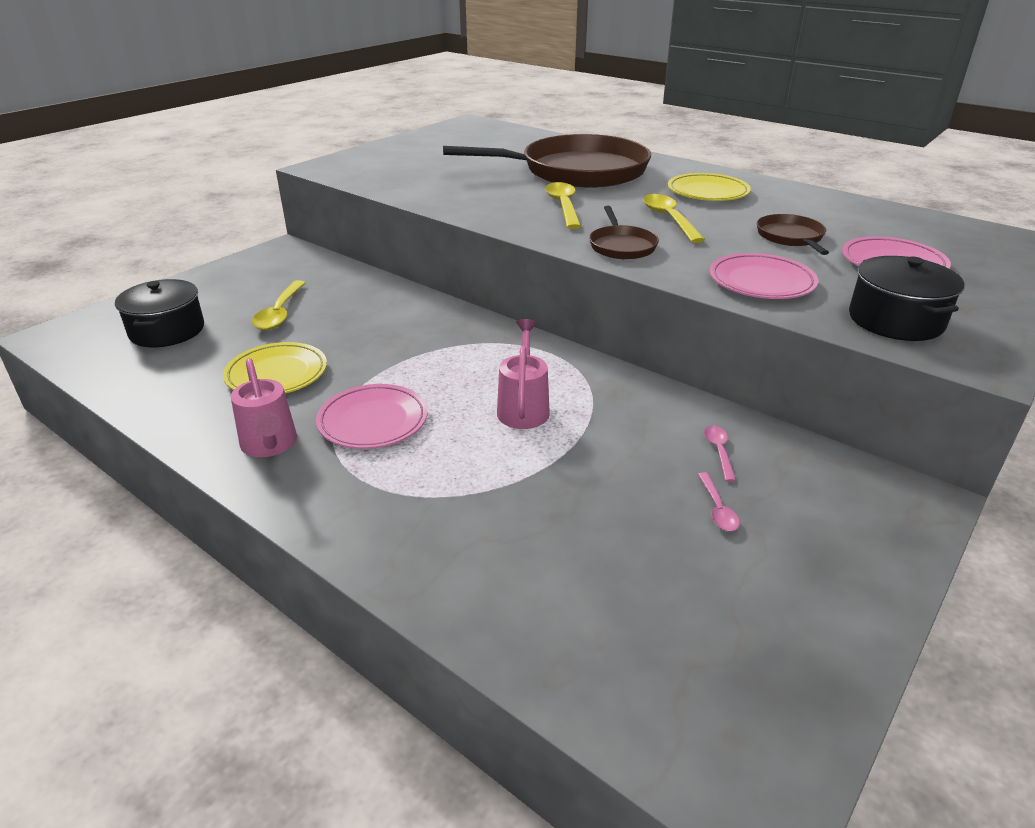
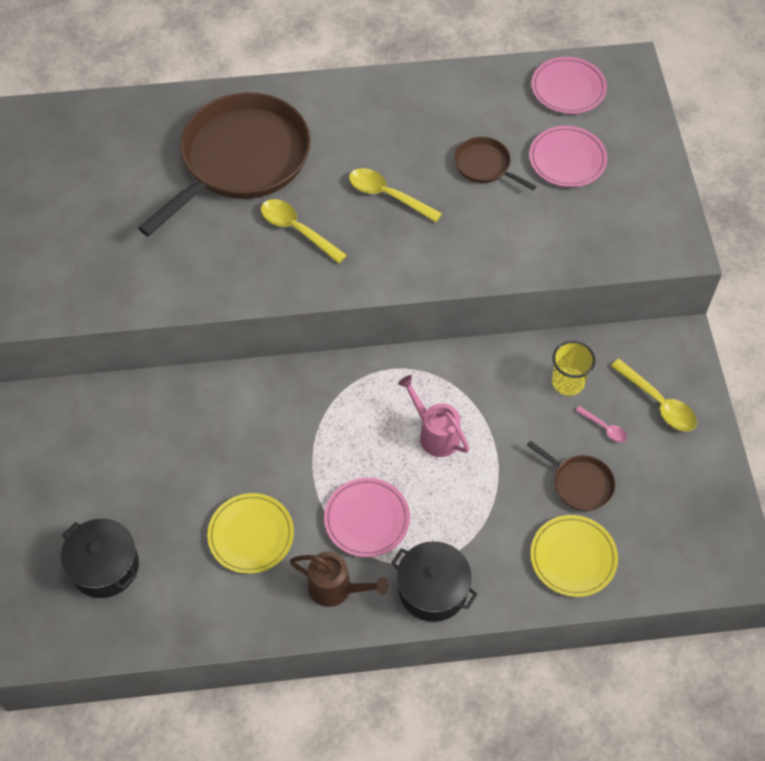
camera: 45 degrees left, 25 degrees up
(270, 446) = (336, 589): pink watering can -> brown watering can
(280, 313) = (157, 479): yellow spoon -> yellow spoon (658, 402)
(622, 246) = (397, 260): brown pan -> brown pan (580, 484)
(707, 192) = (372, 129): yellow plate -> yellow plate (573, 557)
(719, 451) = (568, 382): pink spoon -> yellow cup
(761, 282) = (517, 243): pink plate -> pink plate (568, 89)
(895, 320) = (616, 234): black pot -> black pot (432, 589)

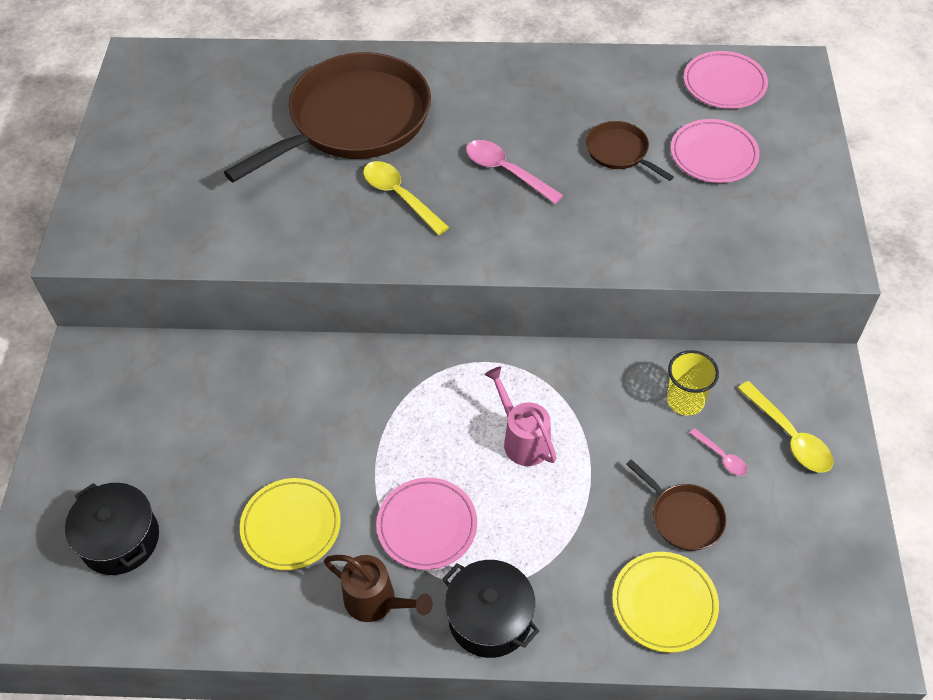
camera: 10 degrees right, 5 degrees down
(388, 195) = (506, 171): yellow spoon -> pink spoon

